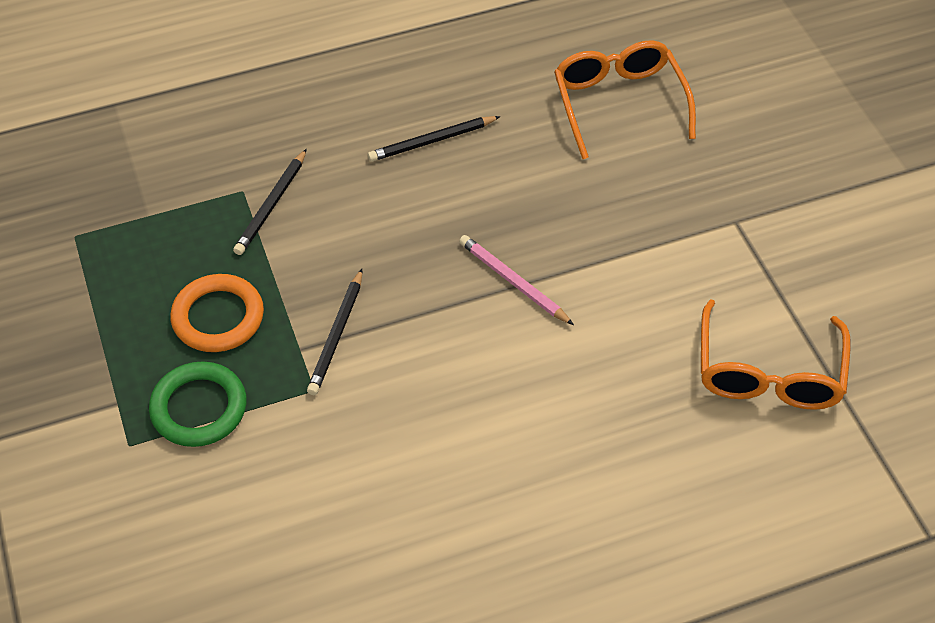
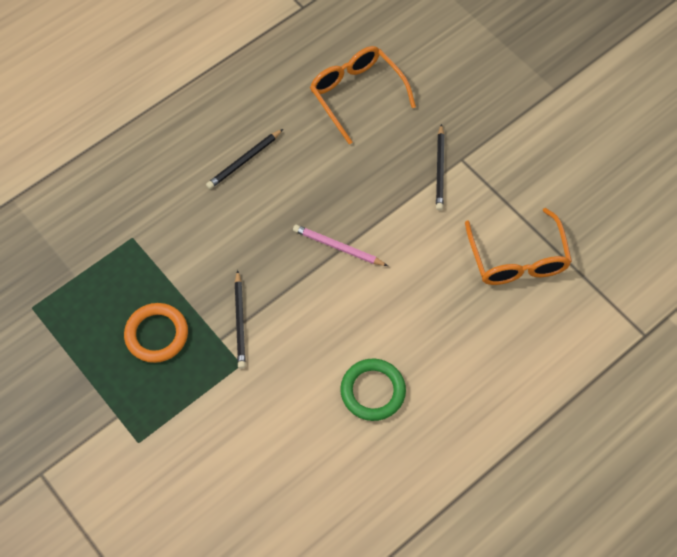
camera: 20 degrees left, 10 degrees up
(199, 408) = (172, 402): green ring -> green ring (373, 391)
(271, 205) = (156, 242): black pencil -> black pencil (440, 169)

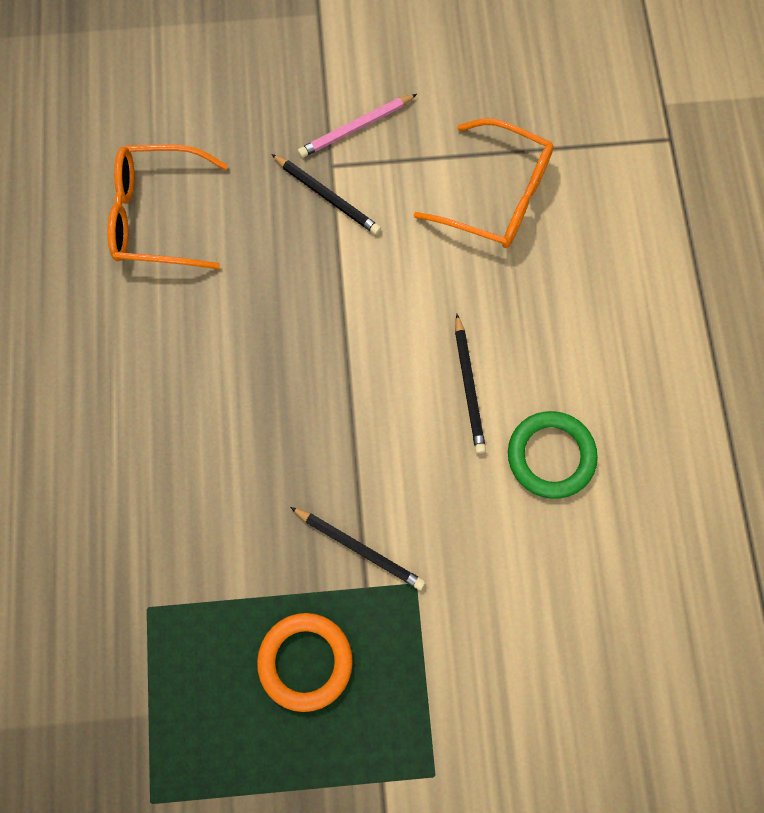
camera: 55 degrees left, 10 degrees up
(244, 160) = (145, 401): black pencil -> black pencil (468, 386)
(338, 247) = (343, 372): pink pencil -> pink pencil (356, 128)

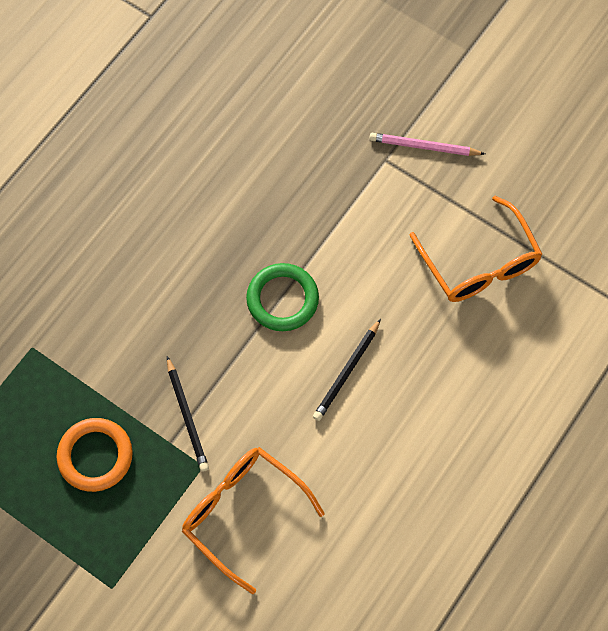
camera: 40 degrees right, 5 degrees down
(157, 216) = (244, 109): orange glasses -> orange glasses (242, 513)
(327, 196) = (364, 178): black pencil -> none
(551, 456) = (360, 458): green ring -> green ring (282, 299)

